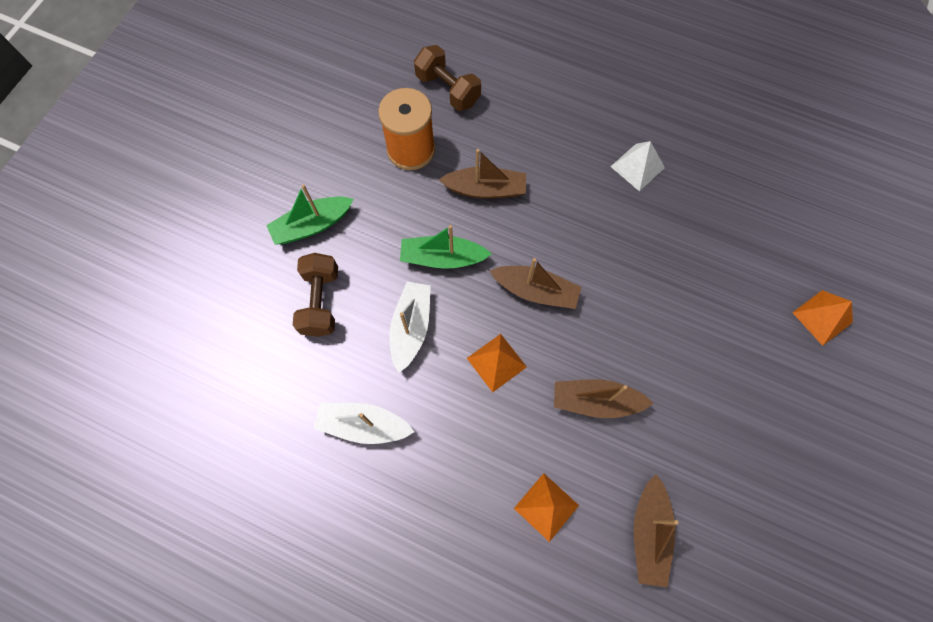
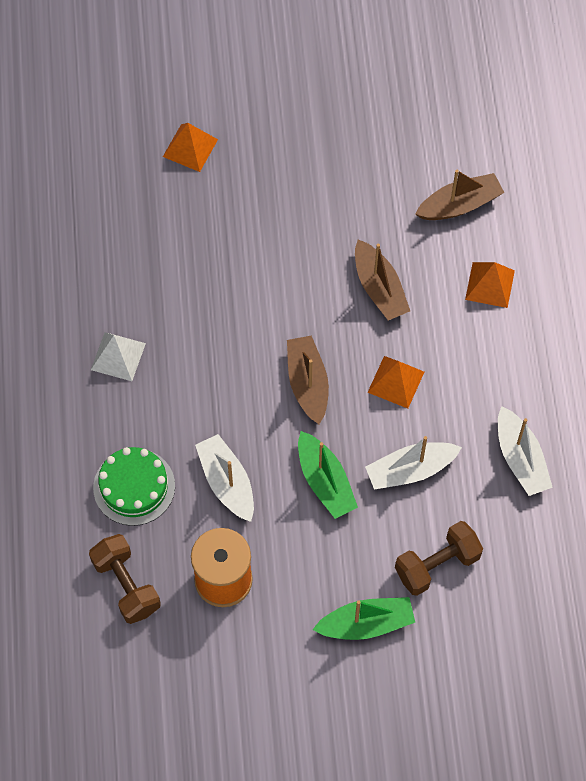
camera: 120 degrees left, 5 degrees down
(312, 225) = (366, 623): green boat -> green boat turned 45 degrees counterclockwise
(448, 90) = (126, 585): brown dumbbell -> brown dumbbell turned 45 degrees counterclockwise
(485, 189) = (227, 482): brown boat -> white boat
(520, 128) = (134, 487): none -> green cake

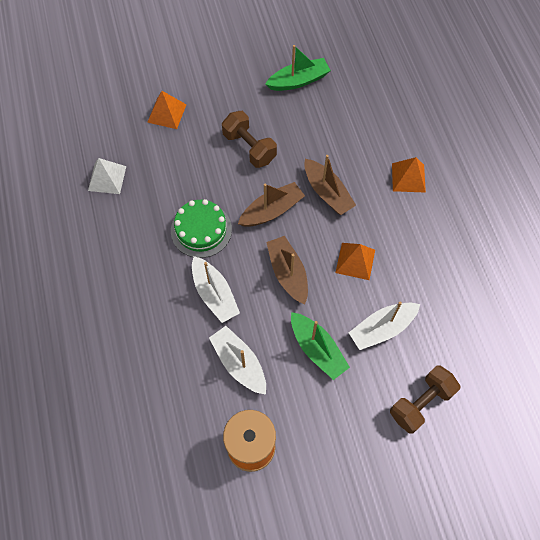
camera: 10 degrees left, 0 degrees up
(118, 356) = (136, 276): white pyramid -> white pyramid (107, 178)
(126, 585) = (171, 466): brown dumbbell -> brown dumbbell (249, 147)
(134, 487) = (164, 380): green cake -> green cake (201, 230)
(366, 623) = (375, 464): green boat -> green boat (298, 81)
(459, 205) = (372, 124): brown boat -> brown boat (272, 210)
(520, 458) = (464, 305): white boat -> white boat (214, 294)

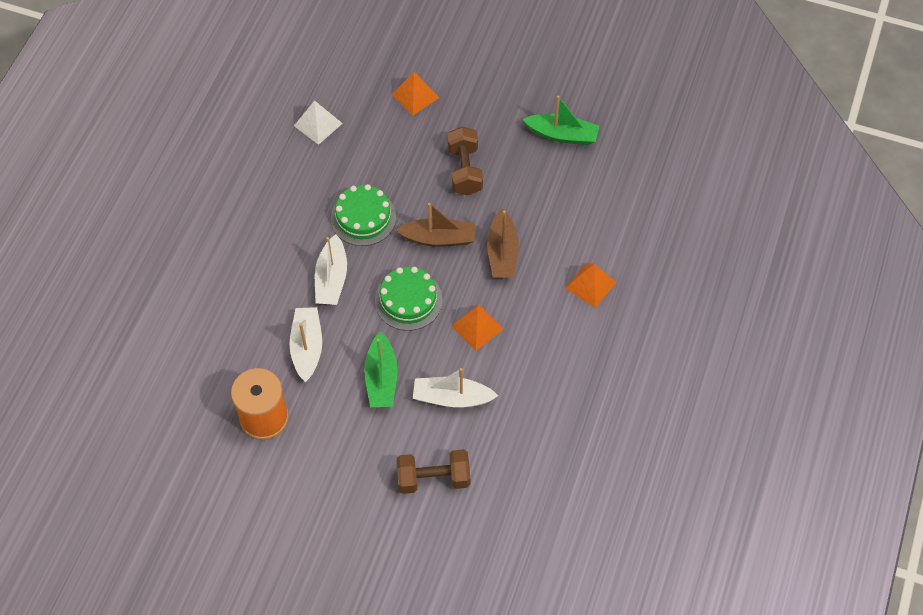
camera: 35 degrees right, 5 degrees down
(288, 273) = (408, 300): brown boat -> green cake

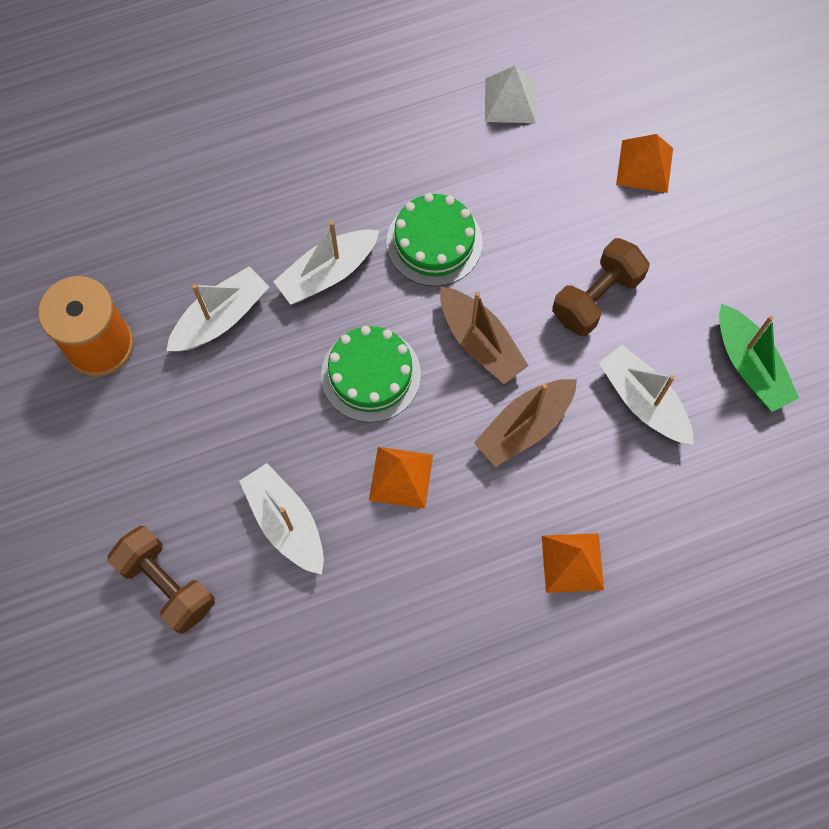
camera: 50 degrees right, 10 degrees up
(381, 378) = (247, 426): green boat -> none
(537, 192) = (643, 401): none -> white boat

